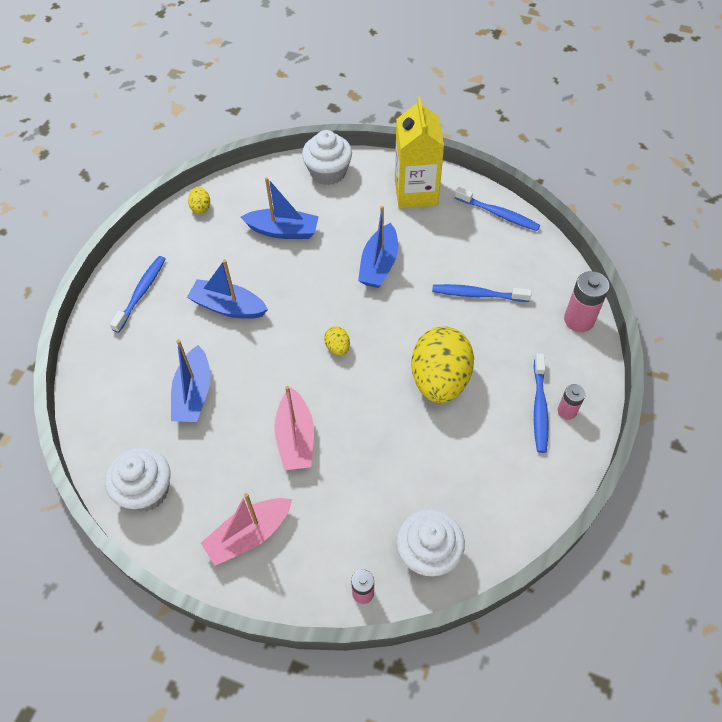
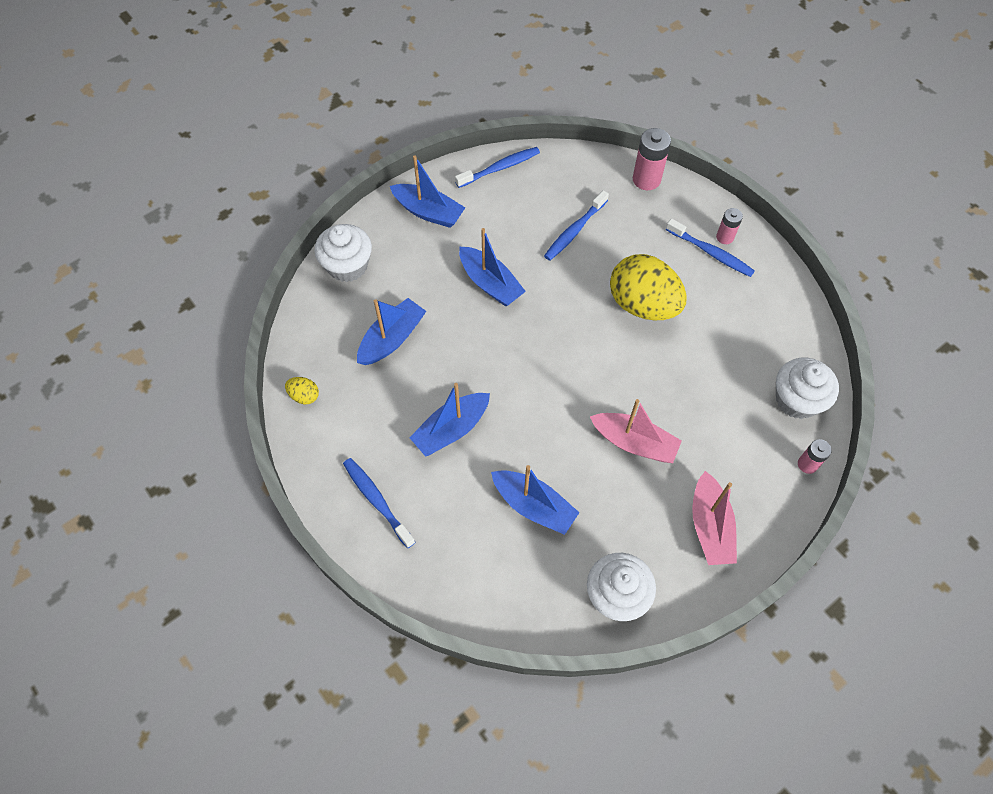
camera: 60 degrees left, 5 degrees up
(337, 347) = (560, 362): yellow egg -> none
(416, 192) = (428, 212): yellow carton -> blue boat

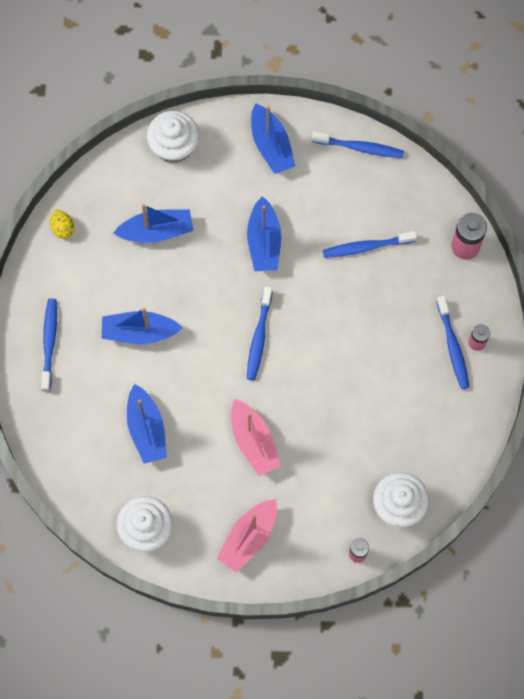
camera: 40 degrees right, 10 degrees up
(557, 357) = (259, 337): none -> blue toothbrush
(643, 305) = (359, 347): yellow egg -> none

